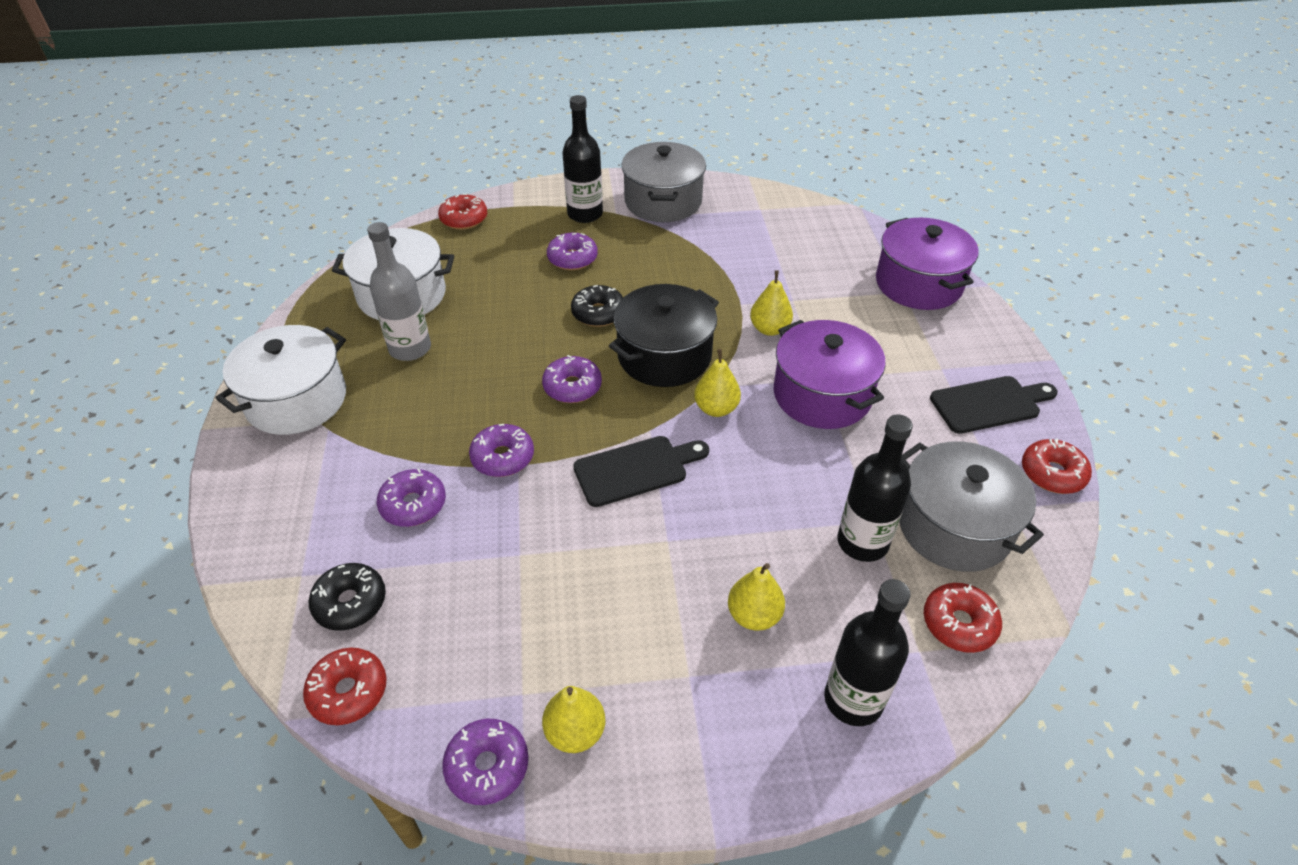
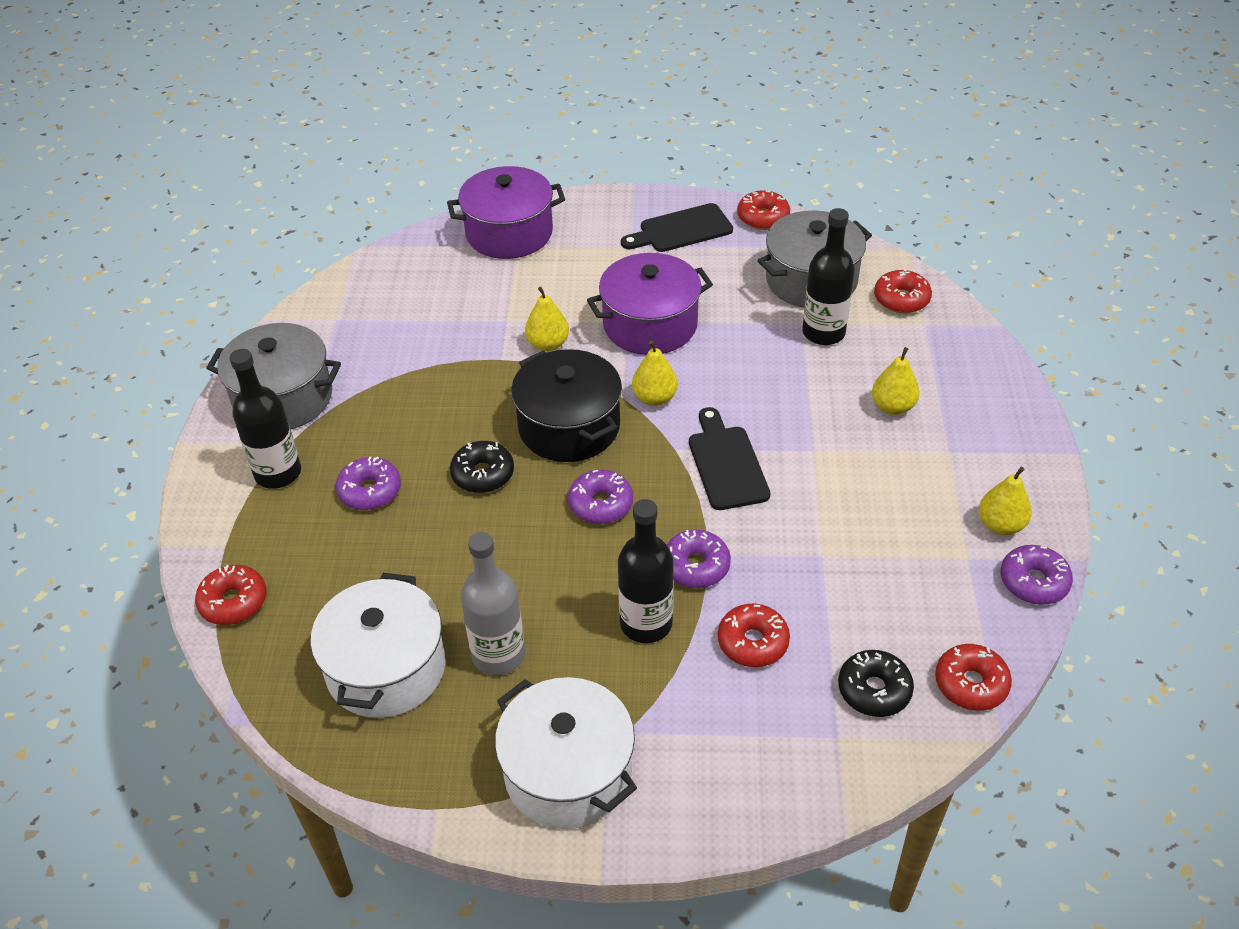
camera: 80 degrees left, 0 degrees up
(413, 505) = (753, 642): purple donut -> red donut
(853, 699) = (965, 365): black bottle -> black bottle (646, 623)
(989, 404) = (681, 230): black cutting board -> black cutting board turned 105 degrees counterclockwise

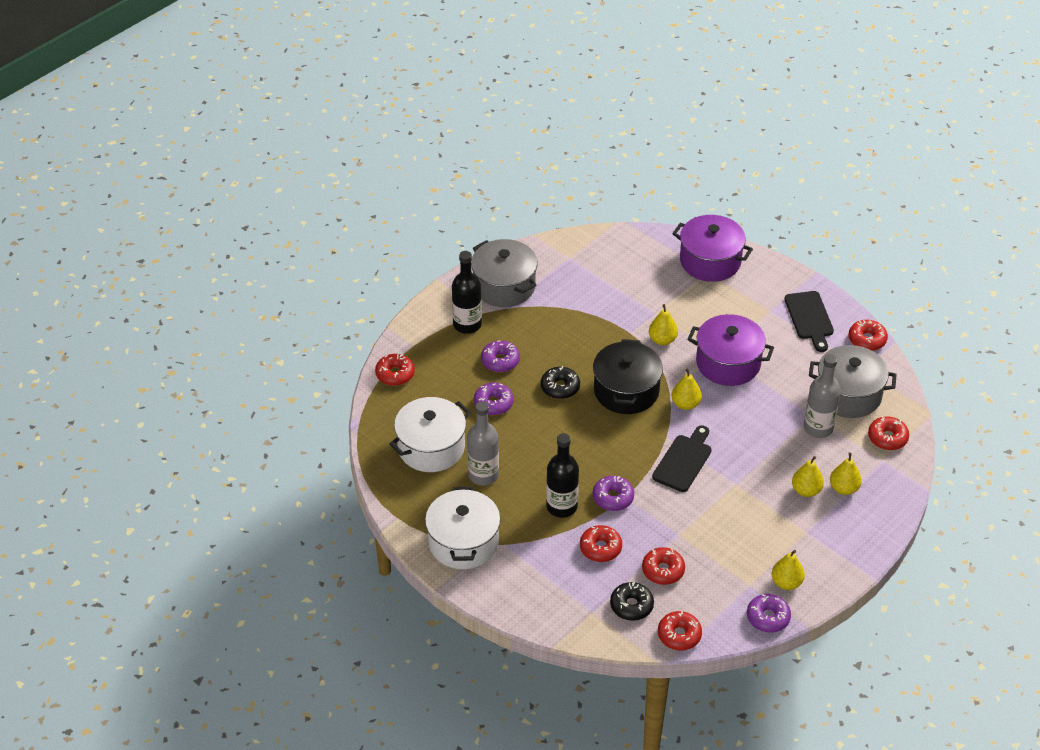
camera: 40 degrees right, 0 degrees up
(600, 504) = (600, 439): purple donut -> purple donut (493, 403)
(681, 230) = (809, 318): black cutting board -> black cutting board turned 120 degrees counterclockwise
(823, 333) = (818, 428): black bottle -> grey bottle
(856, 614) = (663, 570): none -> red donut
(926, 378) = (844, 488): none -> yellow pear

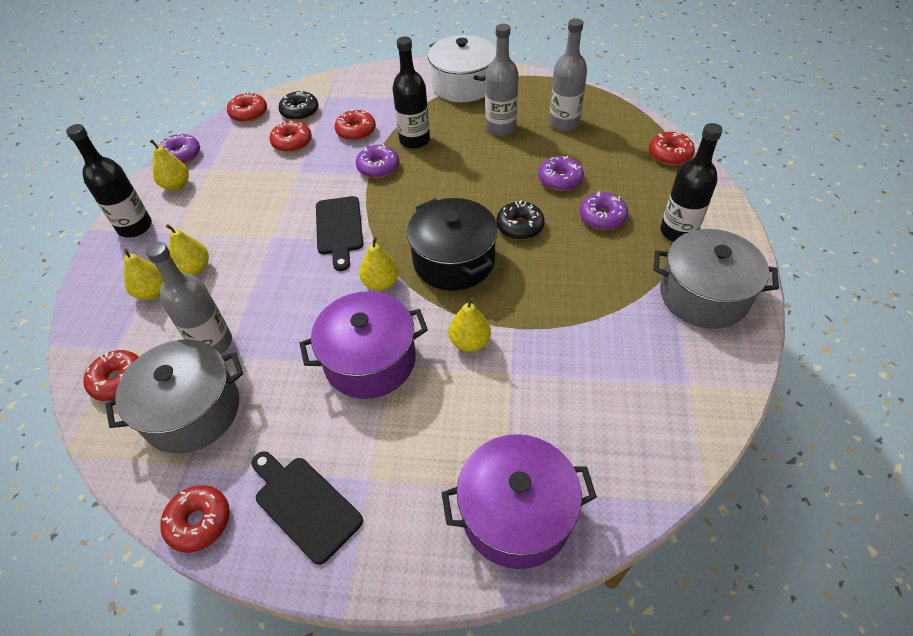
camera: 145 degrees right, 5 degrees up
(431, 447) = (564, 123): white pot -> grey bottle
(837, 558) = (135, 227): none -> black bottle

